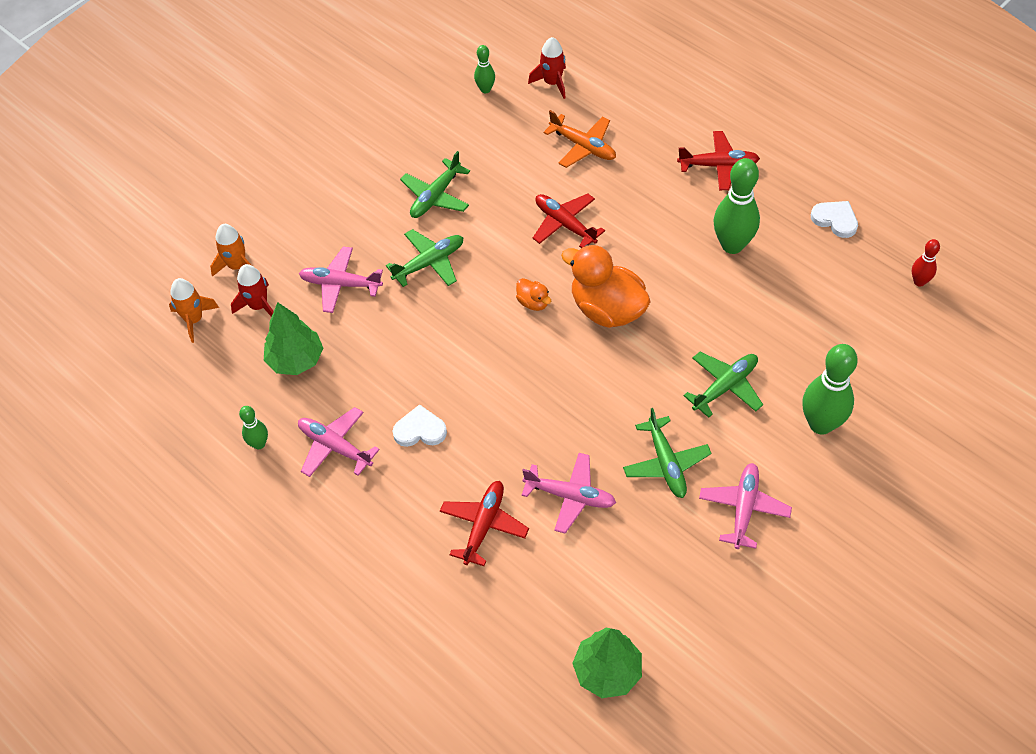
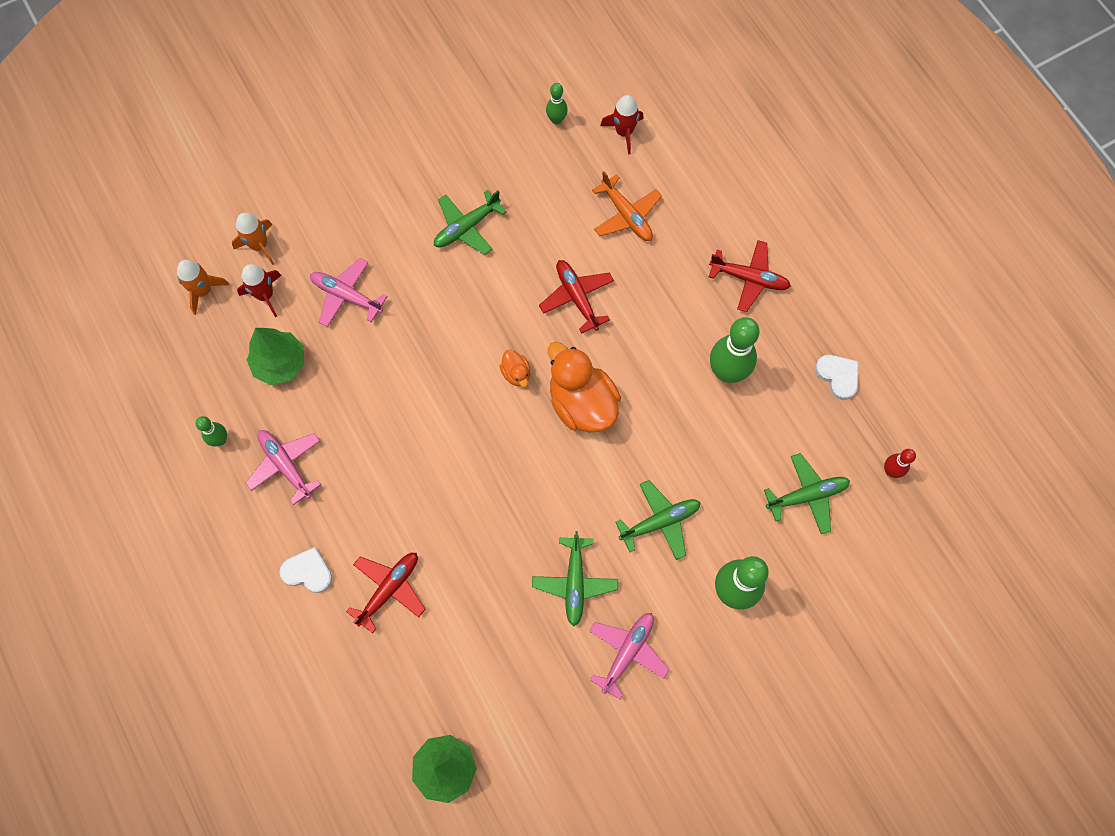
camera: 15 degrees right, 15 degrees up
(420, 430) = (366, 473): white heart -> white heart (308, 572)
(429, 263) = (436, 299): green plane -> green plane (807, 495)
(570, 496) = (476, 586): pink plane -> none

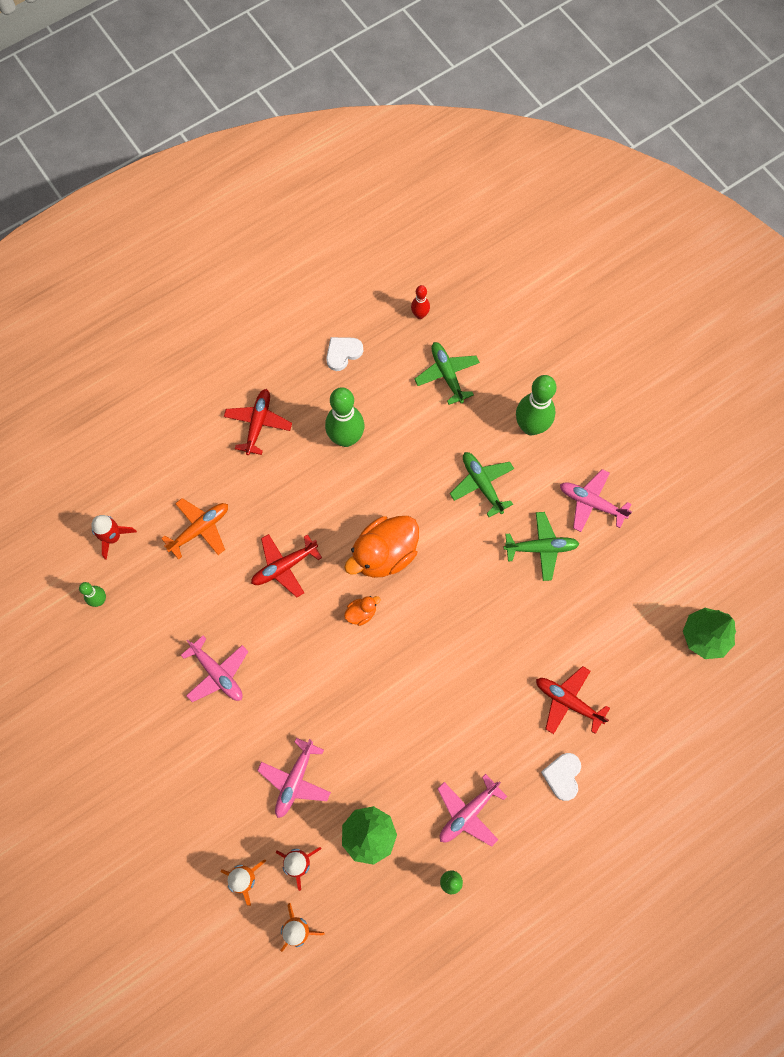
camera: 95 degrees left, 0 degrees up
(466, 227) = (217, 673): green plane -> pink plane

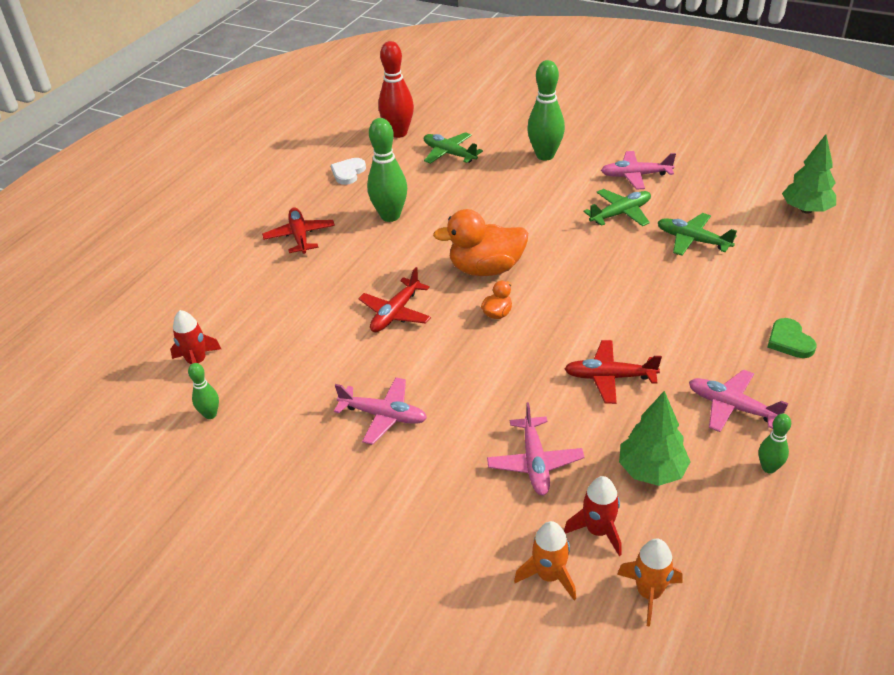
camera: 25 degrees left, 30 degrees down
(200, 529) = (289, 321): orange plane -> none
(384, 554) = (486, 269): orange duck -> orange duck turned 60 degrees clockwise
(420, 315) = (398, 133): red bowling pin -> red bowling pin, size x1.95
(467, 813) = (732, 407): pink plane -> pink plane turned 105 degrees clockwise
(482, 484) = (535, 198): green plane -> green plane (692, 240)
(562, 776) = (789, 341): white heart -> green heart
(567, 701) = (740, 292): red plane -> red plane (609, 377)

